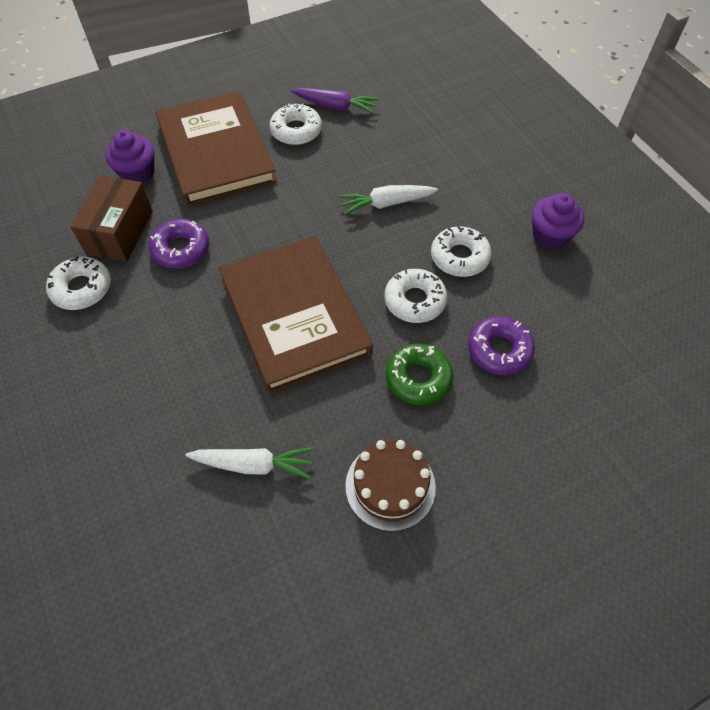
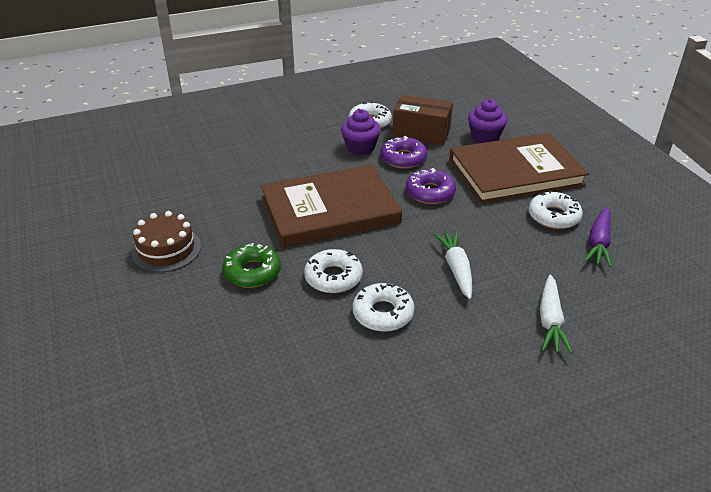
camera: 95 degrees right, 20 degrees down
(253, 465) = (209, 190): white carrot -> white carrot (550, 321)
(499, 350) = (266, 326): purple donut -> purple donut (430, 192)
(550, 235) = (409, 394): purple cupcake -> purple cupcake (360, 148)

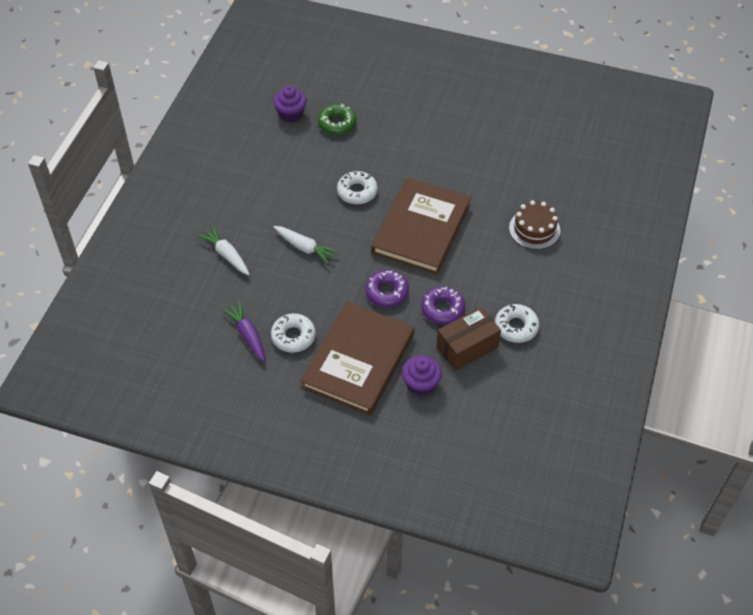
camera: 130 degrees right, 15 degrees up
(166, 249) = (457, 138): brown cake -> brown cake (534, 229)
(252, 272) = (398, 162): green donut -> green donut (337, 123)
(360, 148) = (482, 294): purple cupcake -> purple cupcake (291, 114)
(383, 313) = (308, 193): white donut -> none

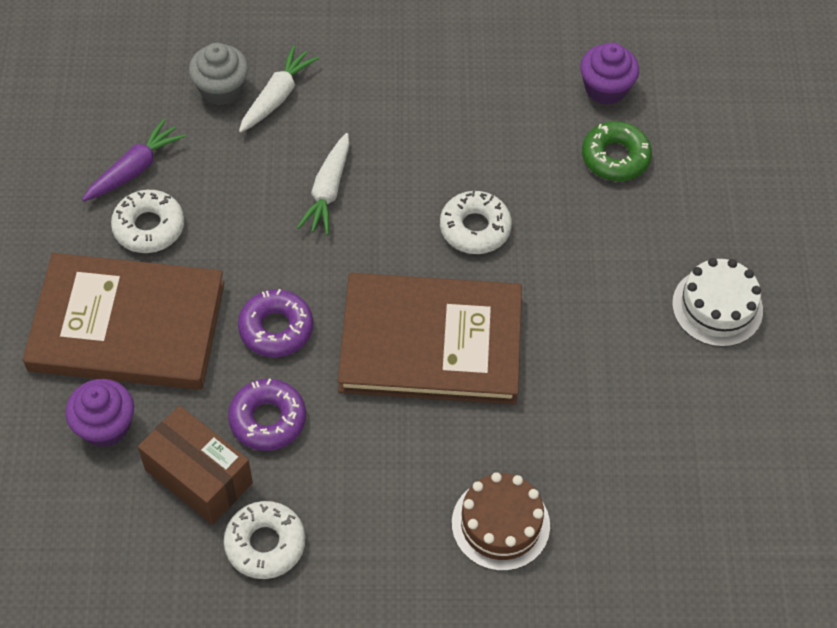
camera: 70 degrees right, 5 degrees up
(207, 280) = (221, 89): none -> grey cupcake
(443, 113) = (717, 307): none -> white cake

